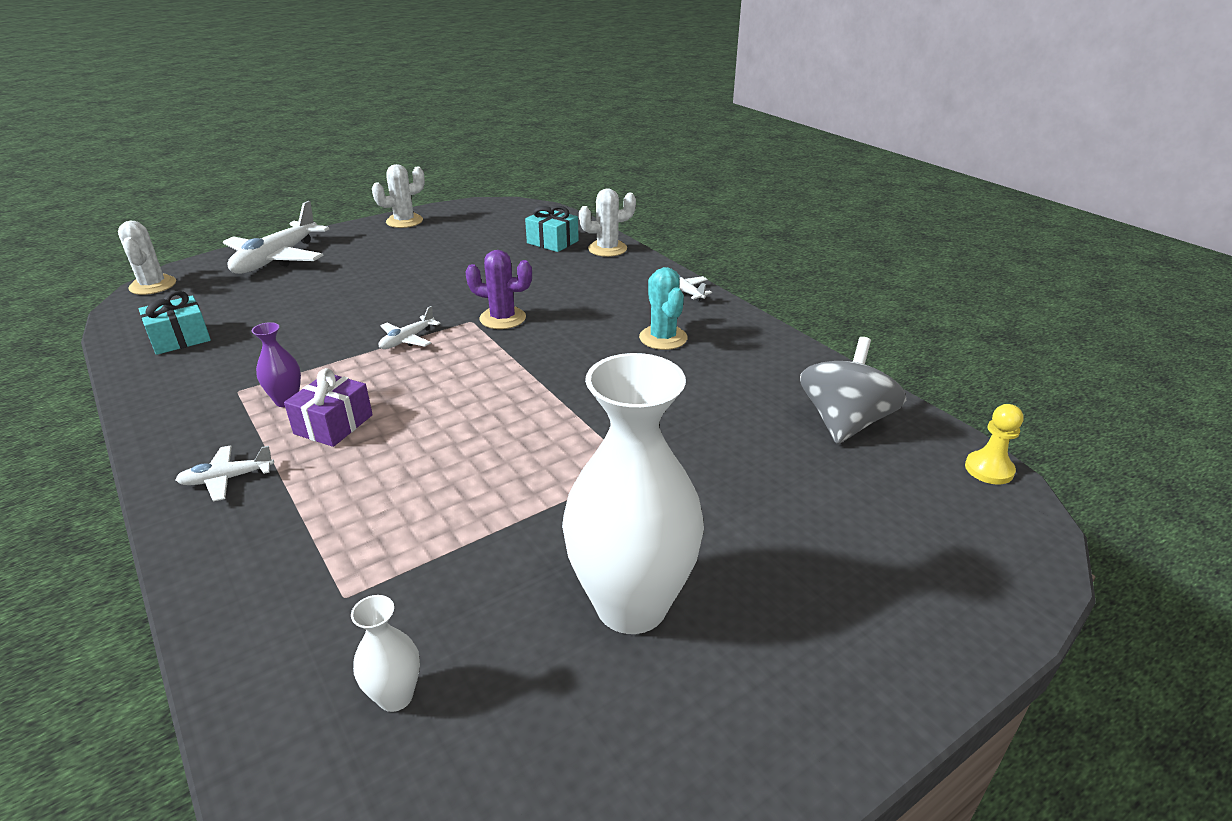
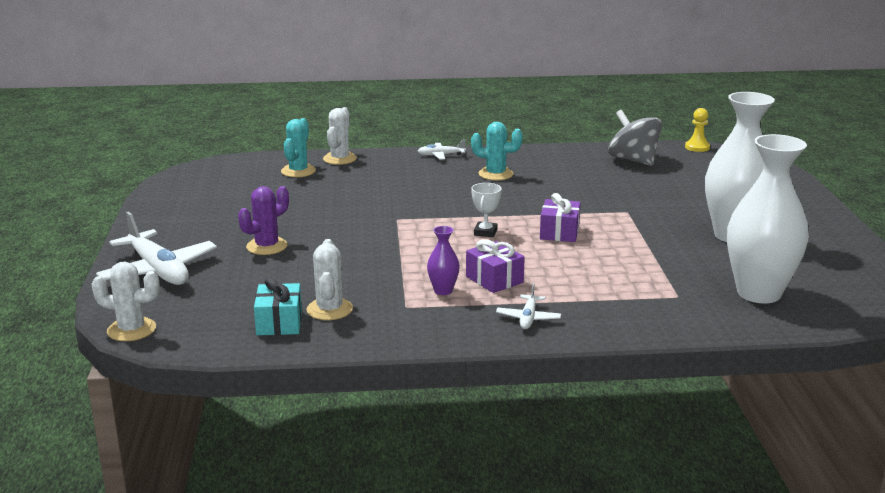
camera: 60 degrees left, 10 degrees down
(395, 696) = (759, 293): white vase -> white vase, size x2.36
(404, 221) = (158, 211): white cactus -> white cactus (329, 309)
(407, 340) = (399, 242): white plane -> none
(472, 381) = (485, 232): none -> white trophy
(502, 318) = (407, 209): purple cactus -> purple cactus (267, 246)
(512, 431) = (559, 232): none -> purple gift
(552, 242) = (298, 171): turquoise gift -> turquoise cactus

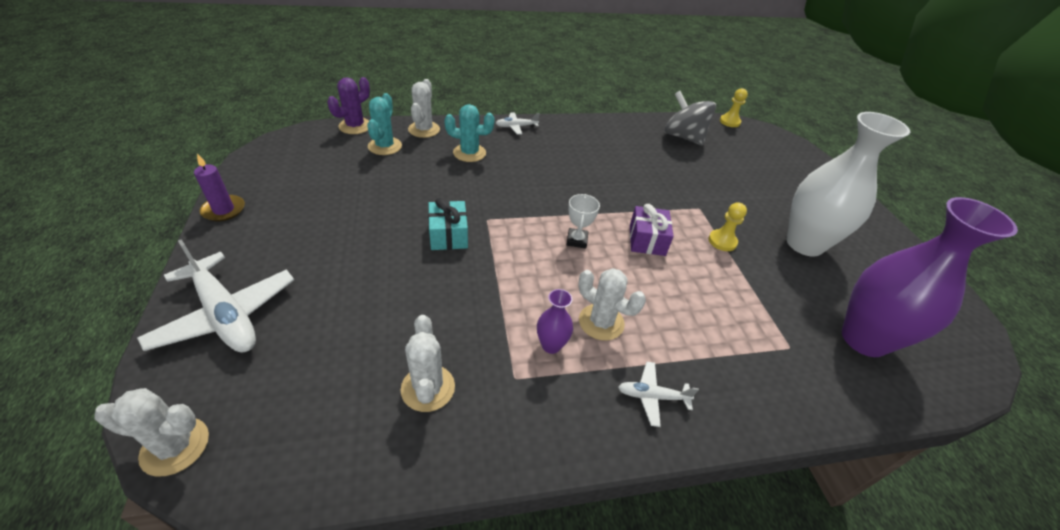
camera: 10 degrees left, 20 degrees up
(147, 213) = (224, 210): none -> purple candle
(267, 246) = (353, 267): purple cactus -> purple cactus (355, 126)
(279, 323) = (368, 420): turquoise gift -> turquoise gift (448, 235)
(494, 279) = (601, 322): purple gift -> white cactus
(495, 174) = (569, 153): turquoise cactus -> turquoise cactus (469, 153)
(528, 318) = (652, 396): white plane -> white plane turned 90 degrees clockwise
(641, 233) = (722, 241): none -> yellow pawn
(759, 293) = (864, 339): white vase -> purple vase

